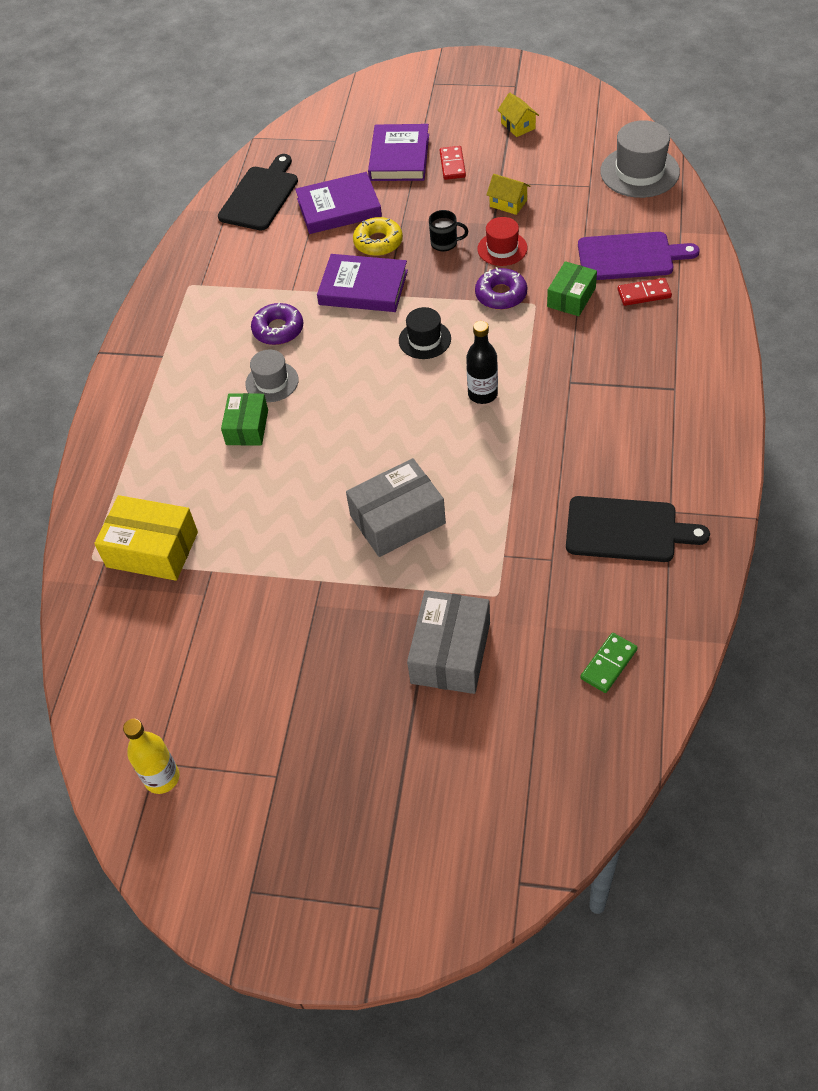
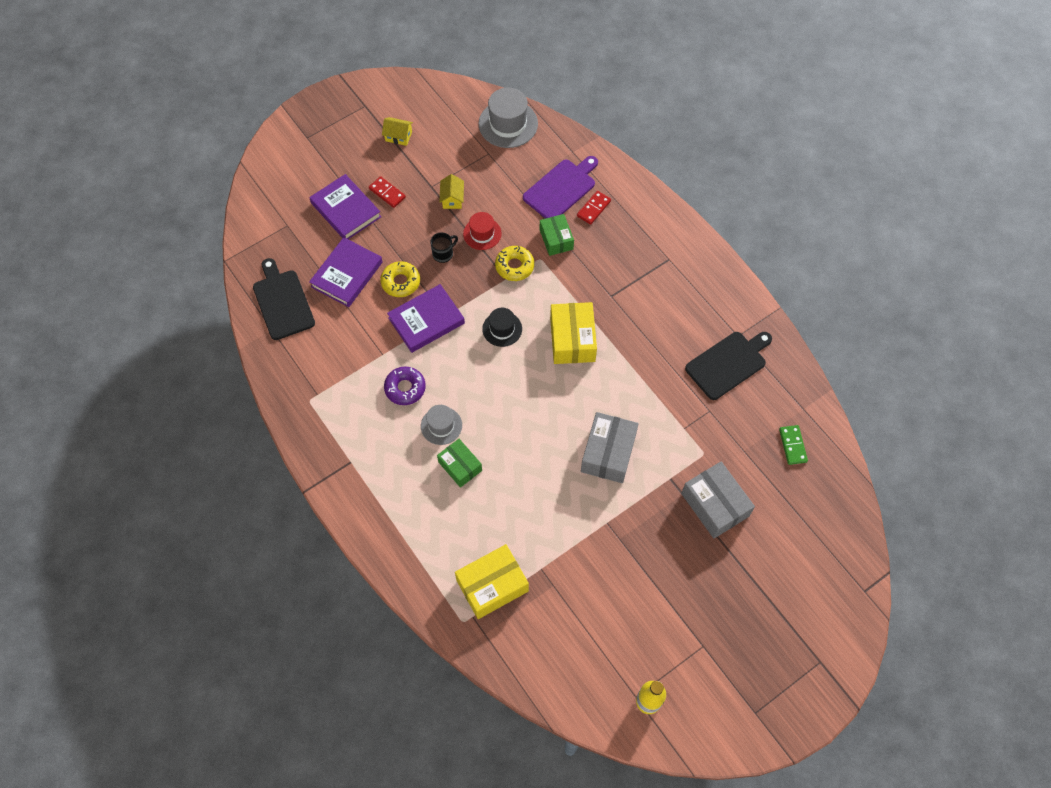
camera: 50 degrees left, 10 degrees up
(482, 394) = (572, 339): black bottle -> yellow box
(501, 295) = (514, 266): purple donut -> yellow donut
(508, 203) = (452, 199): yellow house -> yellow house turned 75 degrees counterclockwise

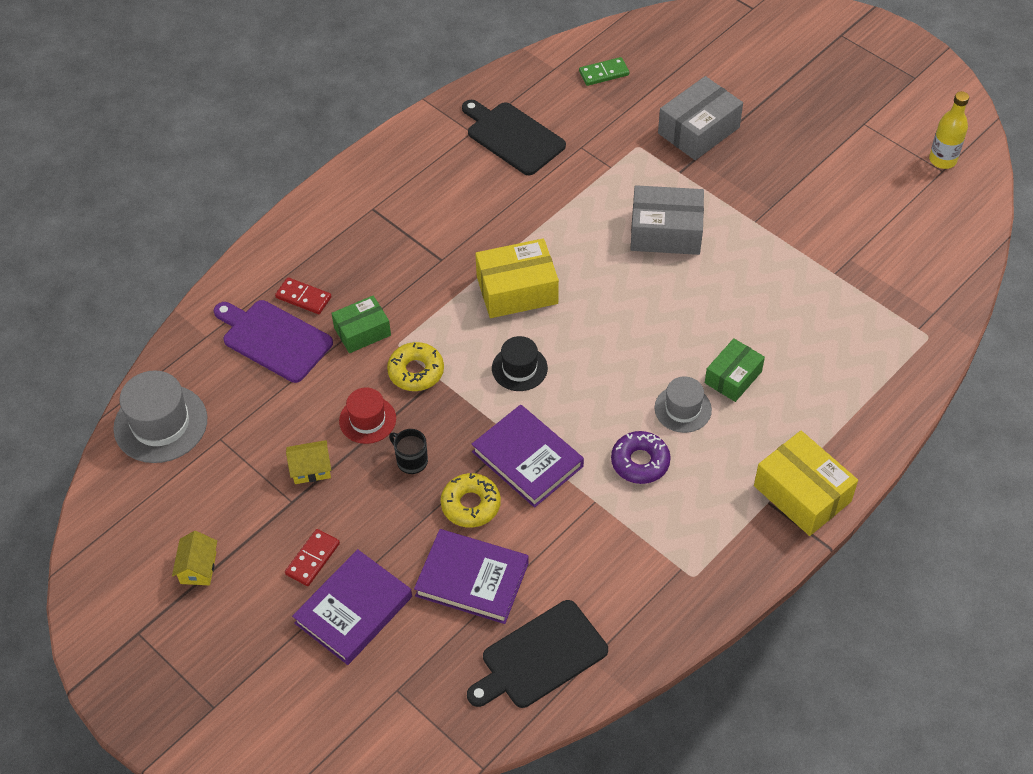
camera: 100 degrees left, 10 degrees down
(492, 585) = (874, 316): yellow box -> yellow box (802, 493)

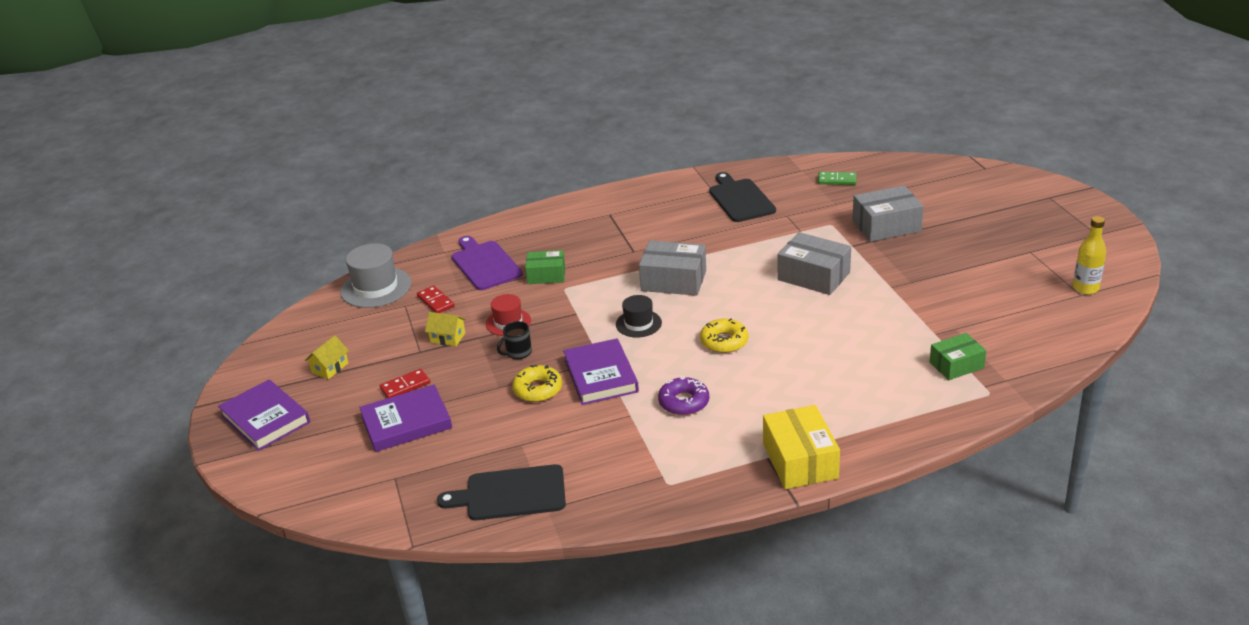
camera: 30 degrees right, 20 degrees down
(303, 297) = (523, 248): red domino -> red domino (435, 301)
(411, 461) = (518, 353): black mug -> black mug turned 105 degrees counterclockwise
(416, 371) = (564, 306): yellow donut -> yellow donut (724, 341)
(472, 579) = (502, 432): purple book -> purple book (265, 419)
(517, 290) = (673, 280): yellow box -> grey box
(683, 409) = (743, 380): grey hat -> none
(733, 377) = (799, 373): green box -> green box (956, 365)

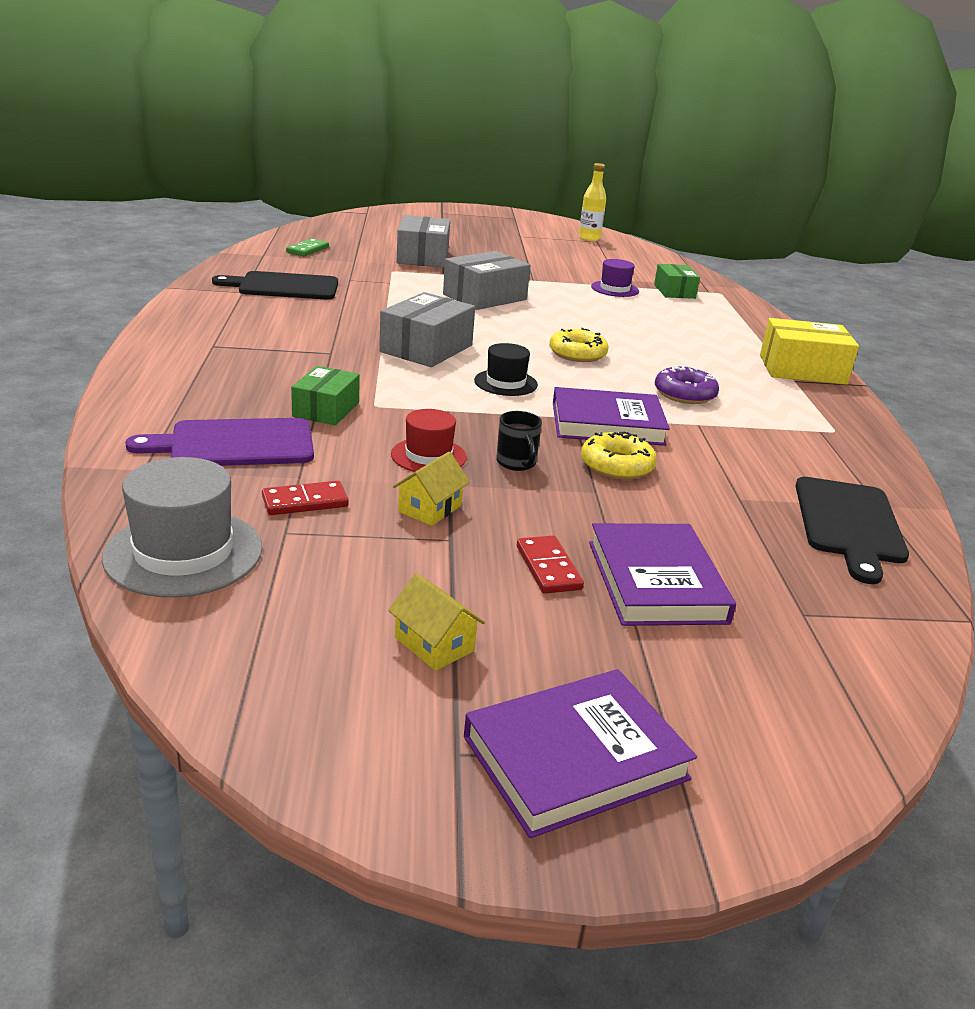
camera: 80 degrees left, 5 degrees down
(919, 331) = (614, 289): none -> purple hat

